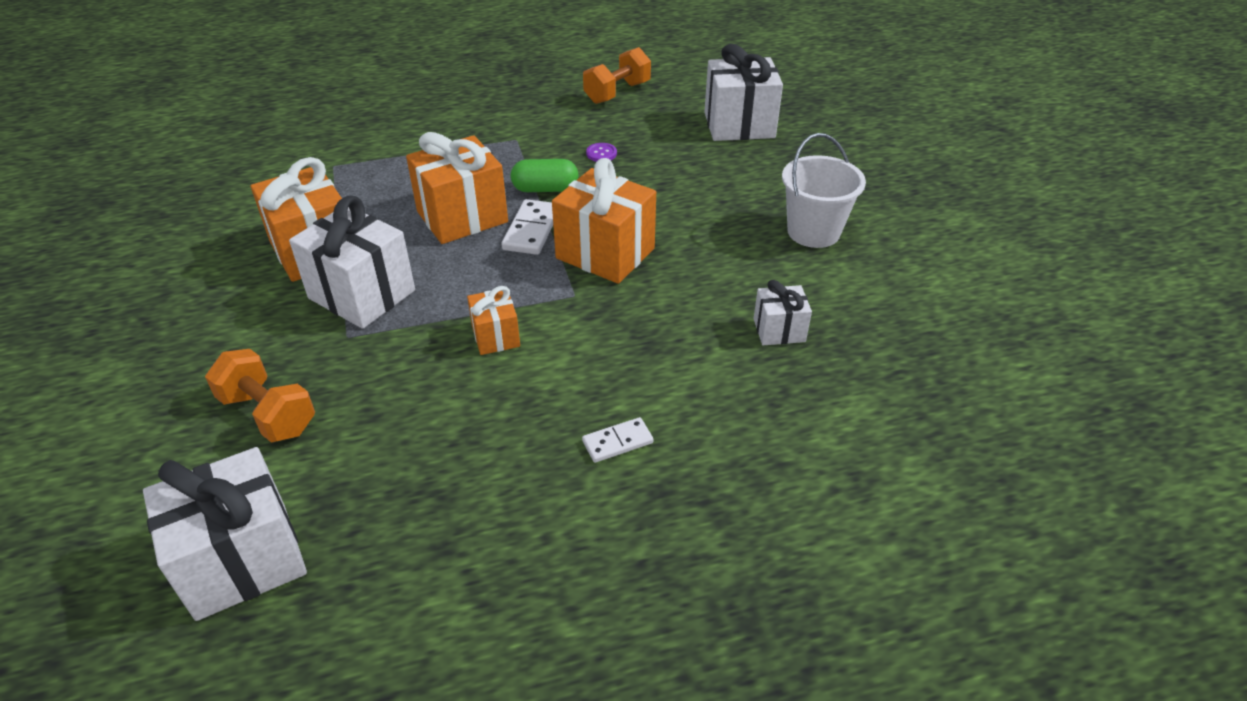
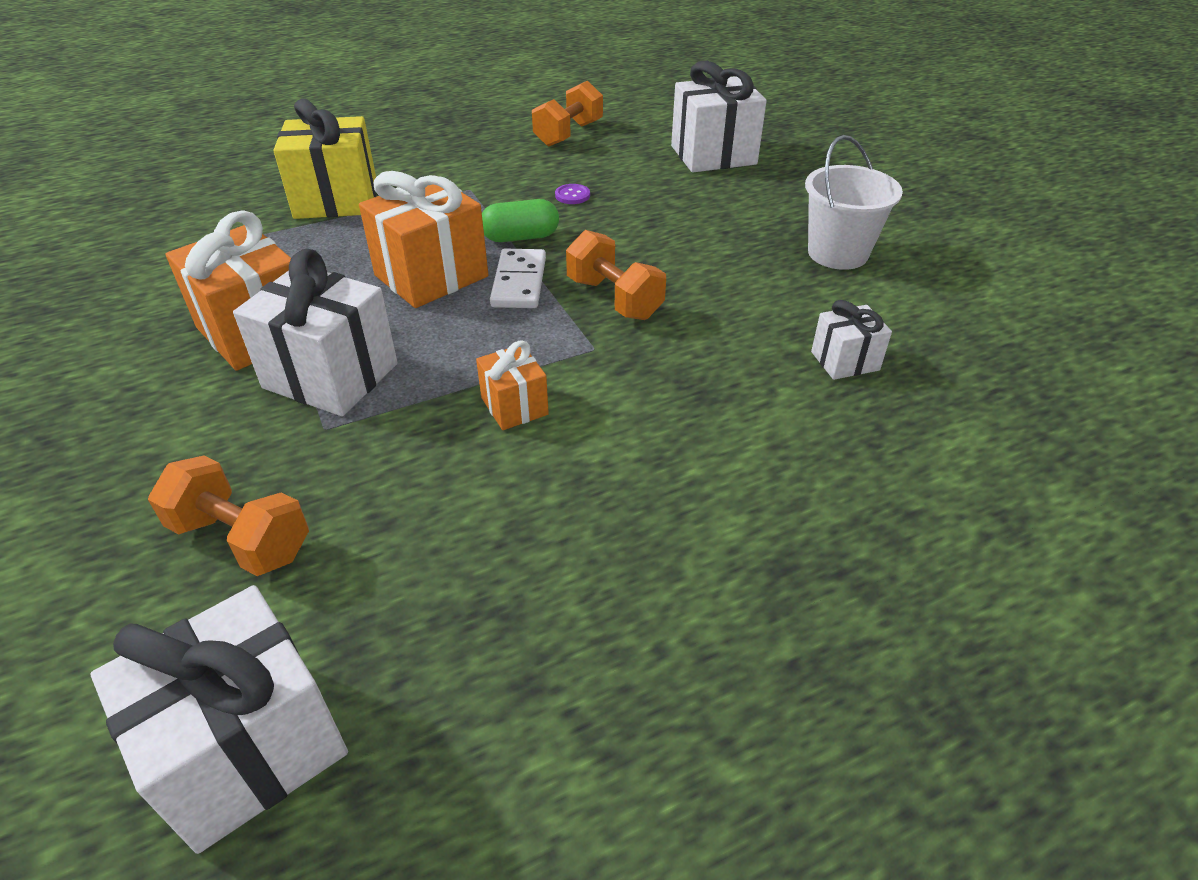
camera: 10 degrees left, 0 degrees up
(403, 140) = (336, 200): none -> yellow gift
(605, 253) = (614, 299): orange gift -> orange dumbbell
(617, 442) = (707, 514): white domino -> none

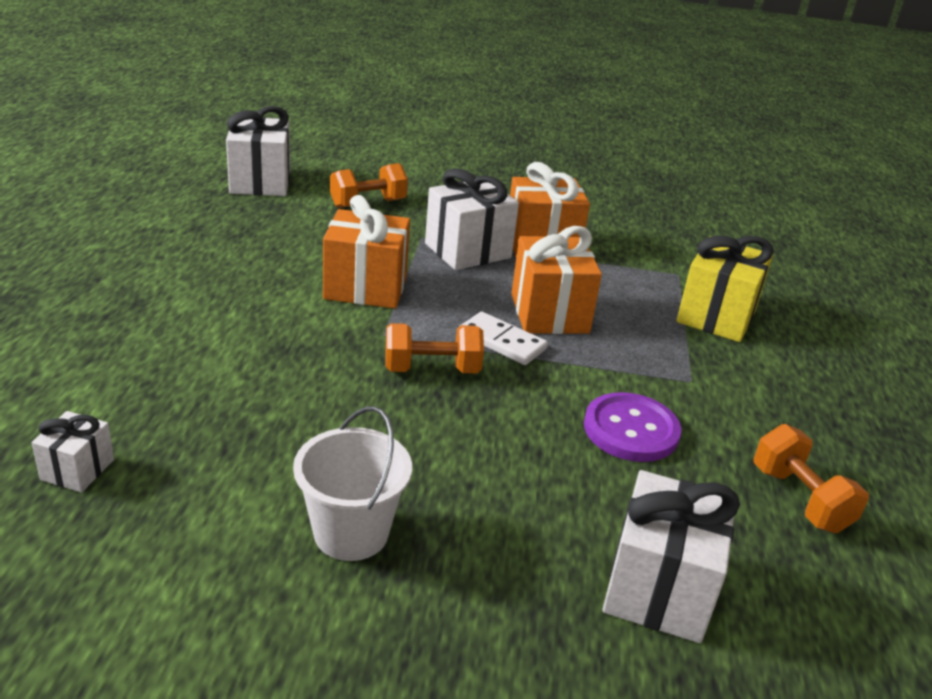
camera: 120 degrees right, 10 degrees down
(514, 406) = (365, 287): orange gift -> orange gift, size x1.88
(520, 237) = (572, 370): green capsule -> none
(572, 195) = (631, 430): purple button -> purple button, size x2.34
(845, 361) = (223, 426): white gift -> white gift (77, 469)

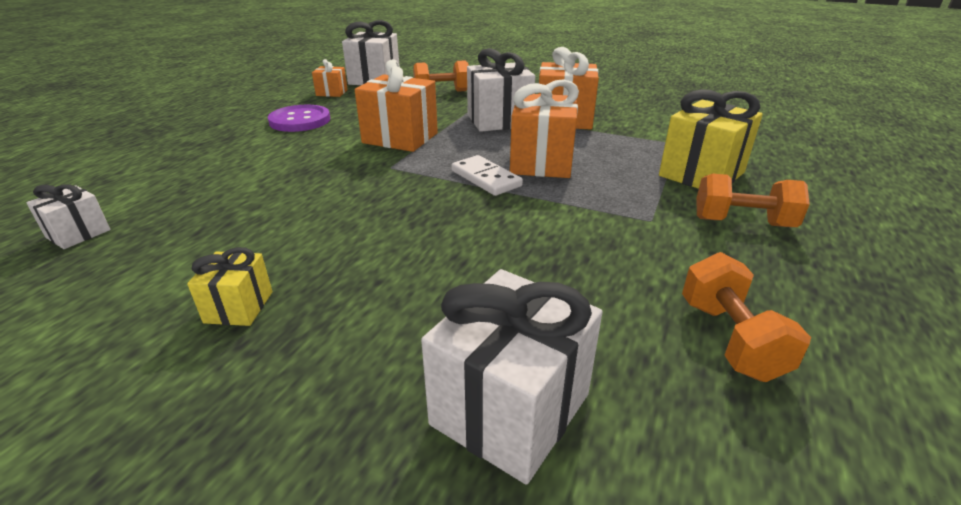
camera: 20 degrees right, 0 degrees up
(218, 211) = (332, 93): none -> orange gift
(351, 533) = (239, 307): white bucket -> yellow gift
(432, 369) = (411, 192): orange dumbbell -> orange dumbbell (742, 222)
(631, 430) = (566, 253): purple button -> purple button (300, 120)

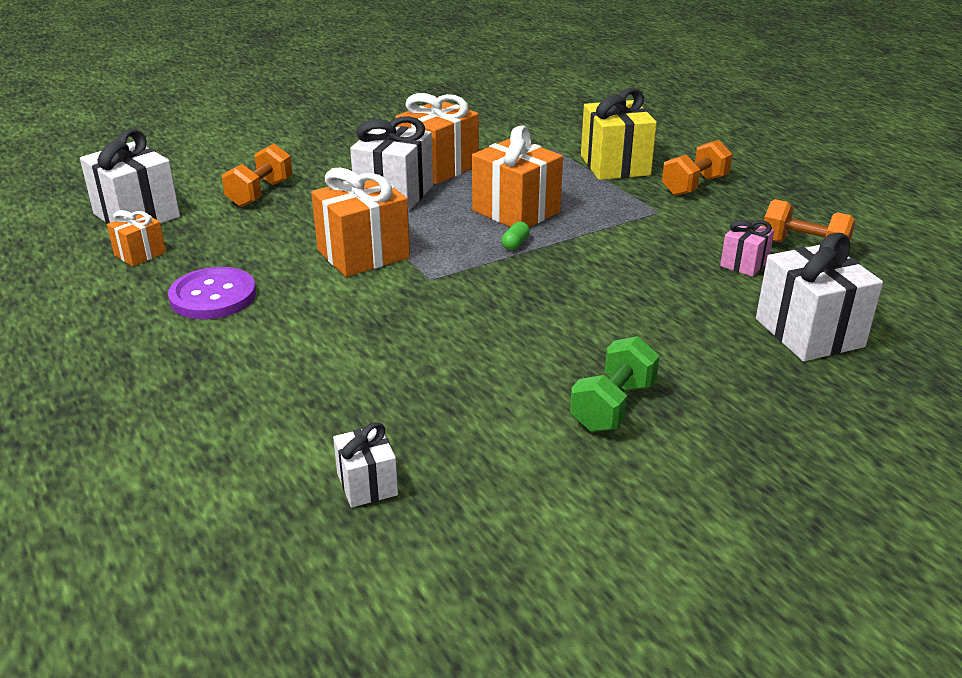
camera: 55 degrees left, 0 degrees up
(239, 307) = (613, 406): yellow gift -> green dumbbell
(485, 178) = (515, 244): white domino -> green capsule
(619, 304) = (744, 264): none -> pink gift

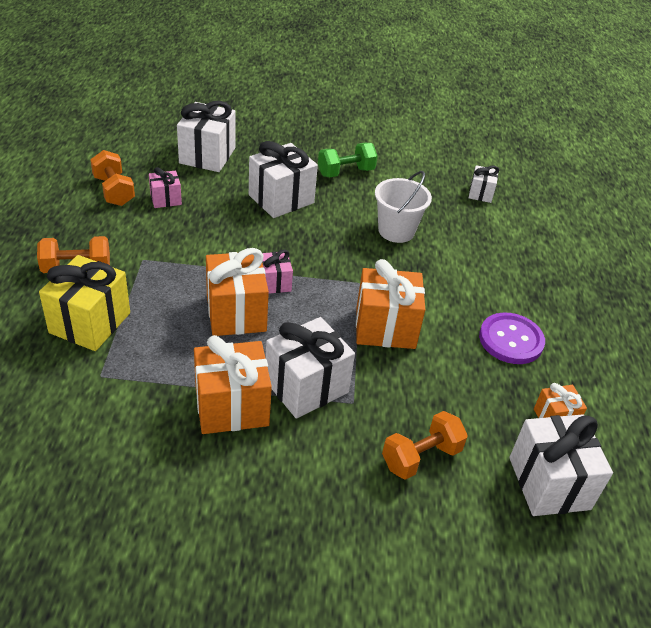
camera: 150 degrees left, 10 degrees up
(446, 353) = (396, 231): none -> white bucket
(515, 244) = (275, 282): green capsule -> pink gift
(634, 323) = (281, 199): none -> white gift

